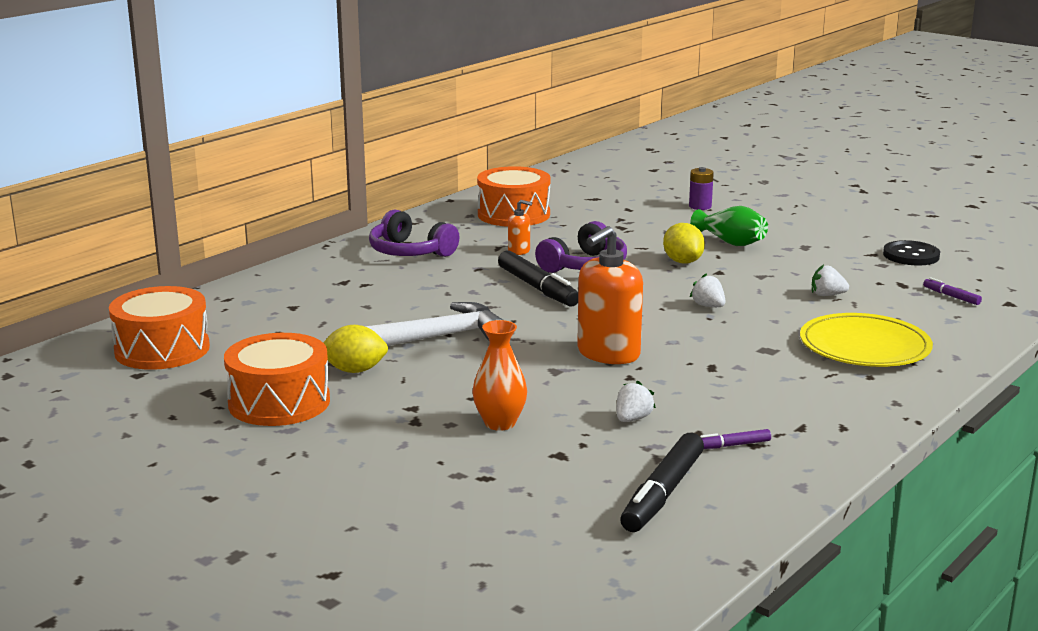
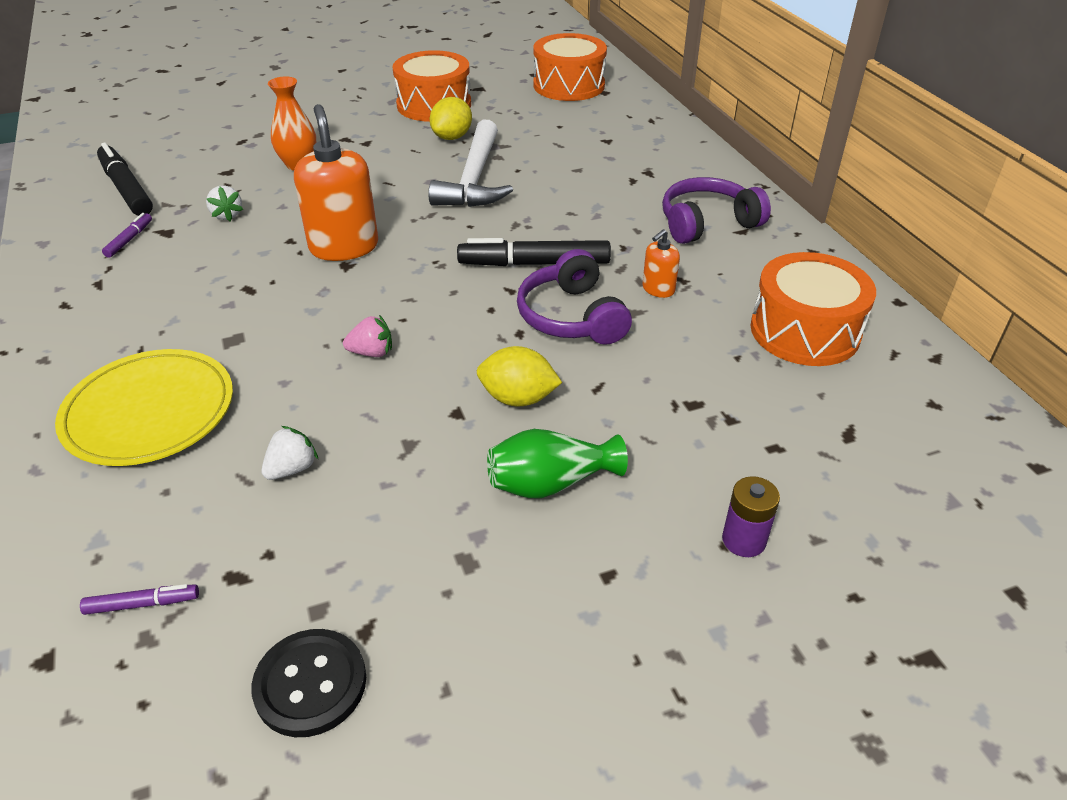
camera: 120 degrees right, 20 degrees up
(708, 306) = (372, 352): white strawberry -> pink strawberry

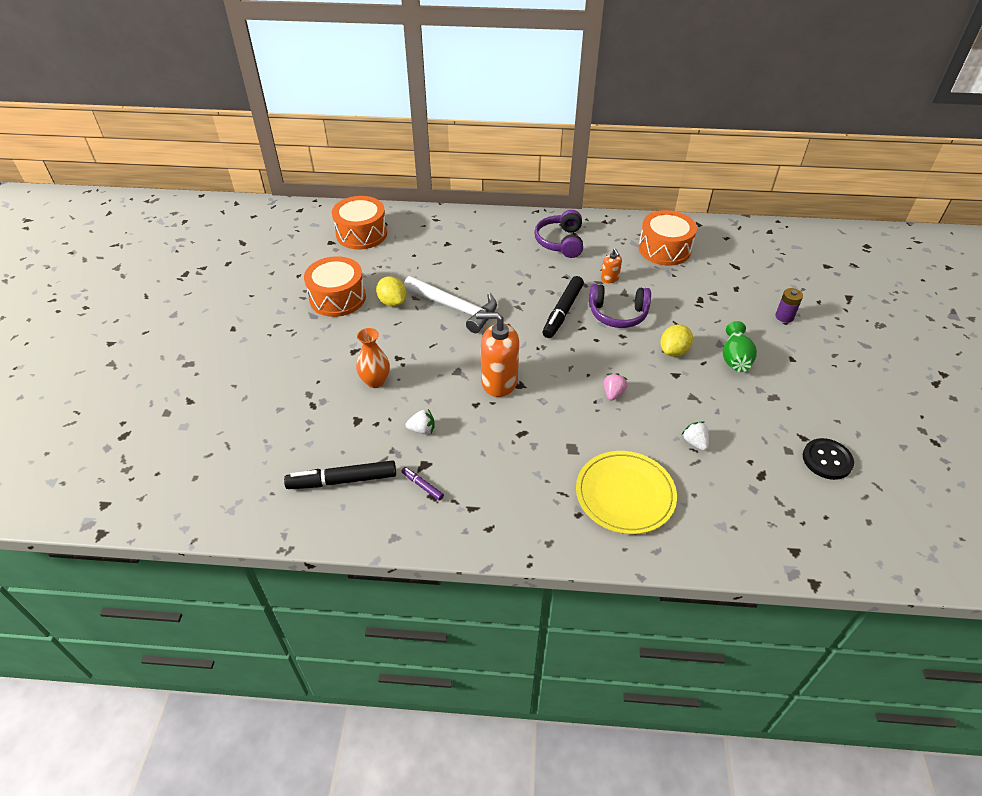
camera: 65 degrees left, 5 degrees up
(142, 604) = (769, 511): purple marker -> none

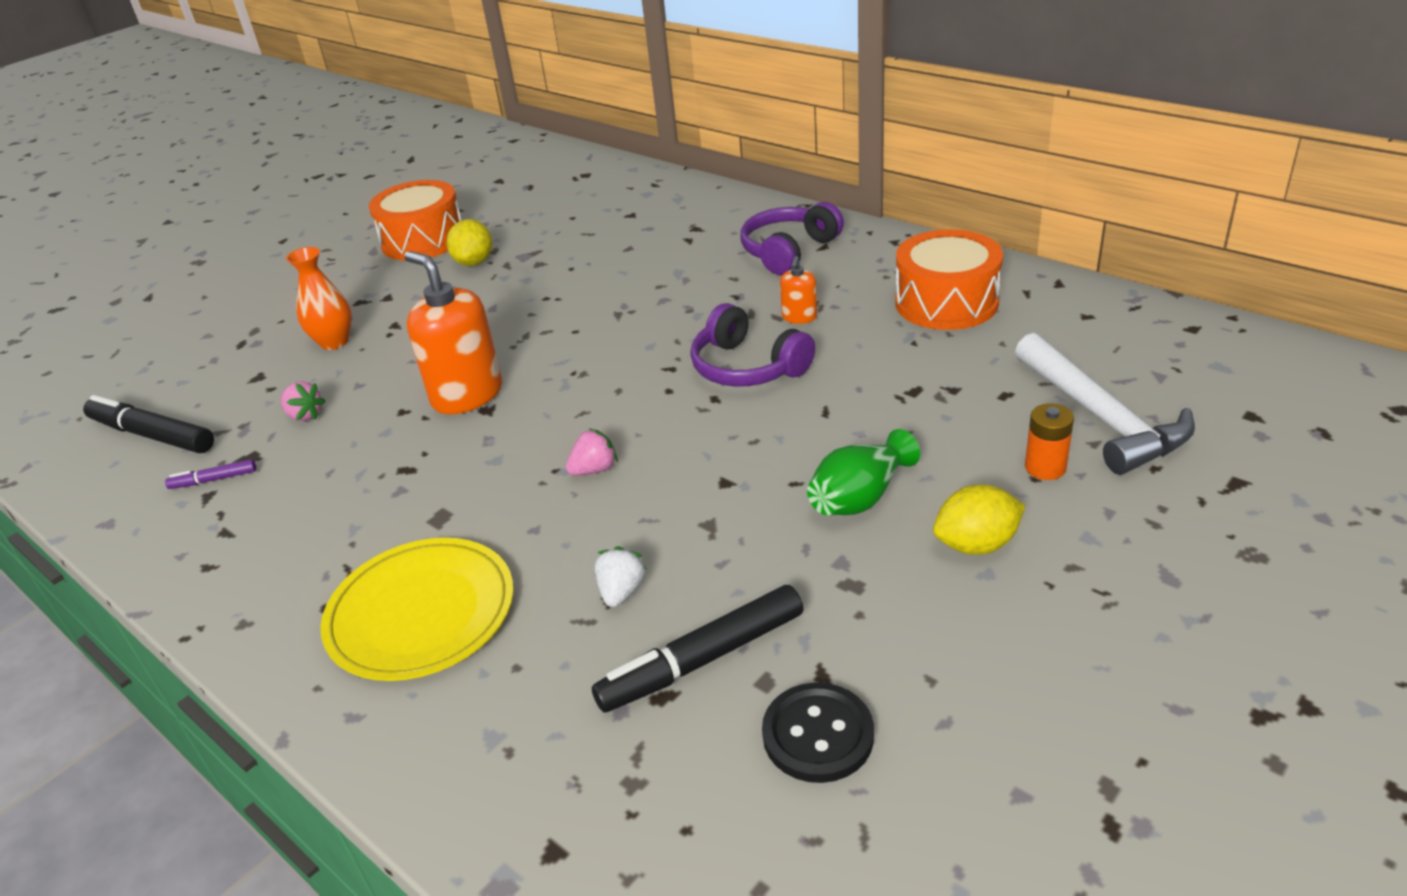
camera: 40 degrees right, 10 degrees down
(361, 234) = (544, 179): orange drum -> none
(422, 429) = (305, 415): white strawberry -> pink strawberry
(422, 486) = (214, 479): purple marker -> purple marker turned 90 degrees counterclockwise
(455, 308) = (537, 291): white hammer -> white hammer (1102, 418)
(563, 311) = (670, 338): black marker -> black marker (704, 659)
(674, 351) = (767, 448): yellow lemon -> yellow lemon (976, 544)
(784, 316) = (1045, 467): purple battery -> orange battery

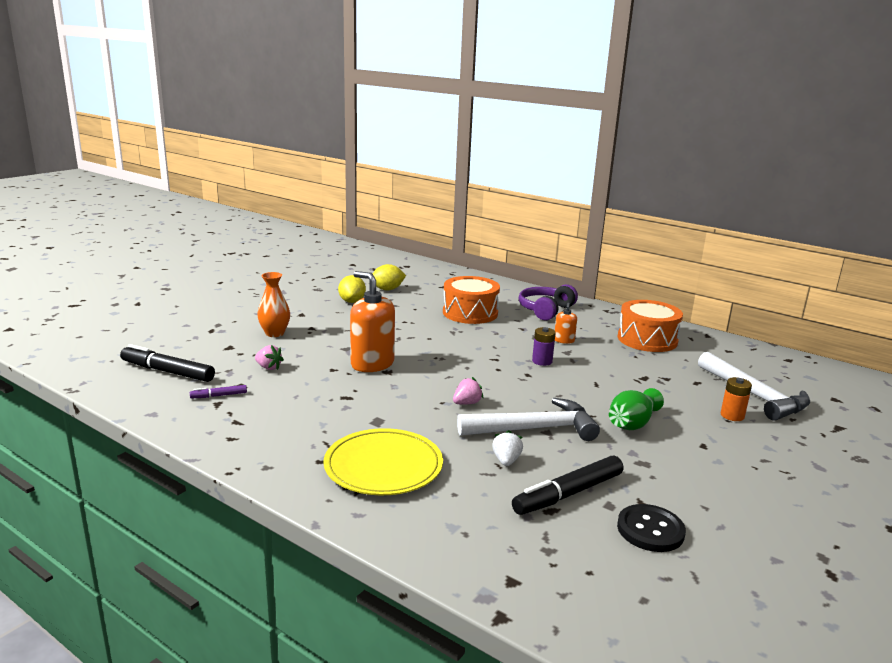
camera: 10 degrees left, 15 degrees down
(423, 240) = (314, 289): orange drum -> orange drum (470, 313)
(690, 519) = (535, 429): none -> white hammer
(747, 367) = (542, 361): purple headphones -> purple battery
(976, 544) = (707, 448): yellow lemon -> yellow lemon (387, 289)

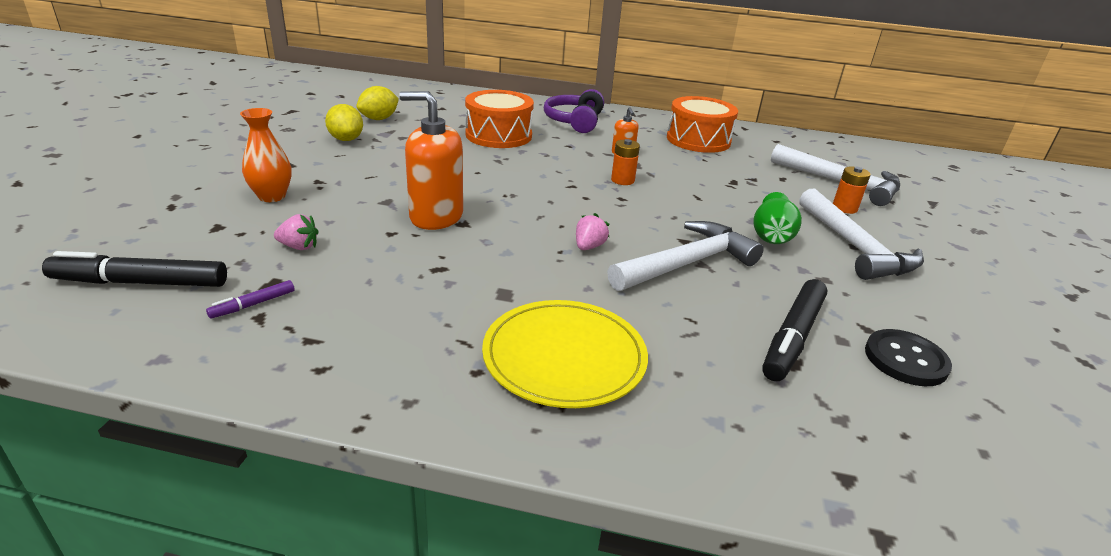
camera: 25 degrees left, 10 degrees up
(506, 461) = (694, 311): white strawberry -> none
(542, 361) = (622, 180): purple battery -> orange battery
(704, 447) = (855, 247): none -> white hammer

